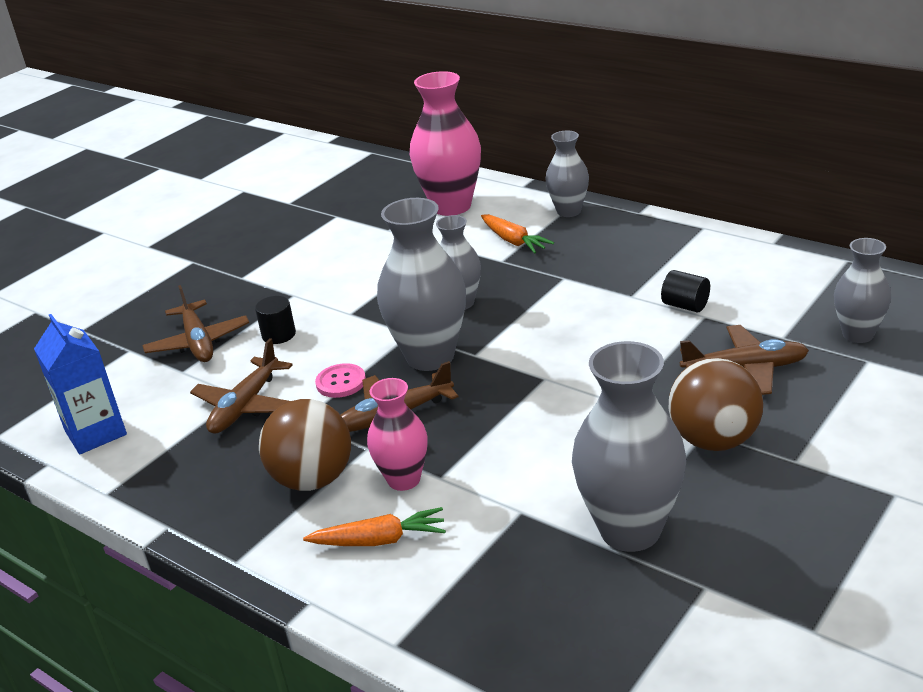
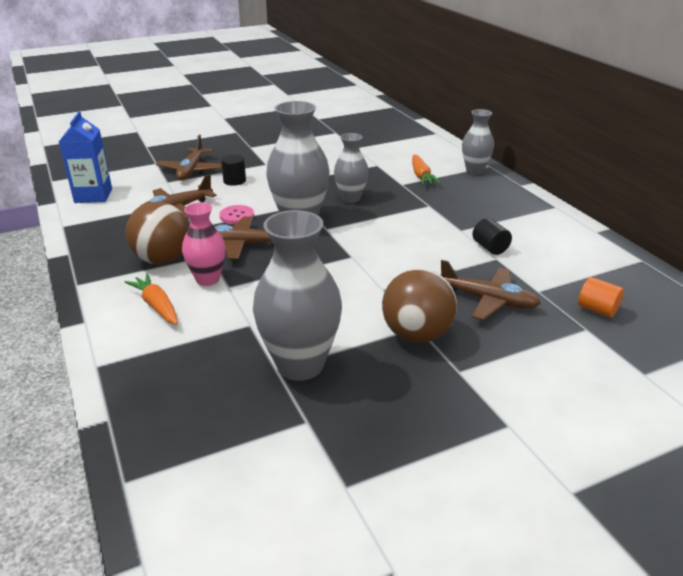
camera: 25 degrees right, 0 degrees up
(379, 540) = (156, 306): orange carrot -> orange carrot turned 150 degrees counterclockwise
(451, 206) = (406, 147): pink vase -> none
(858, 334) = (597, 310): grey vase -> orange cylinder

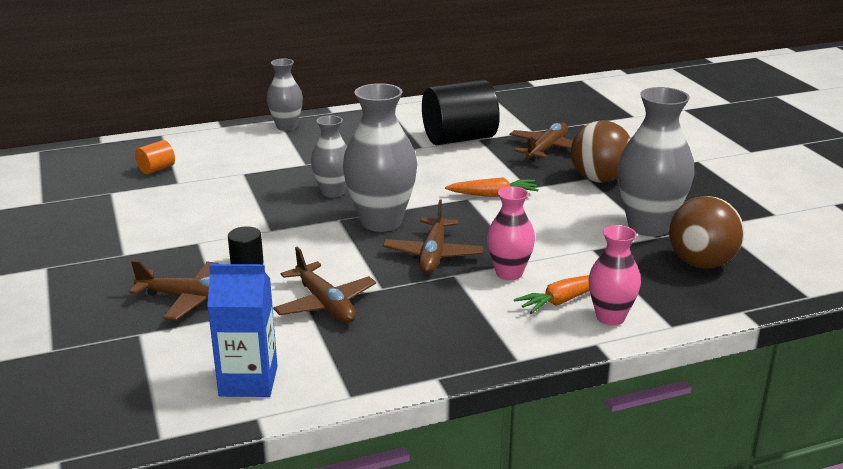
camera: 85 degrees left, 5 degrees down
(121, 330) = (610, 317): none -> pink vase
(163, 259) = (462, 304): brown ball -> brown ball (701, 263)
(237, 216) = (357, 260): pink button -> none
(421, 176) = (288, 153): orange carrot -> orange carrot (493, 195)
(490, 248) = (459, 139): black cylinder -> black cylinder, size x2.24
(597, 310) = (558, 116): orange cylinder -> orange cylinder (156, 169)

